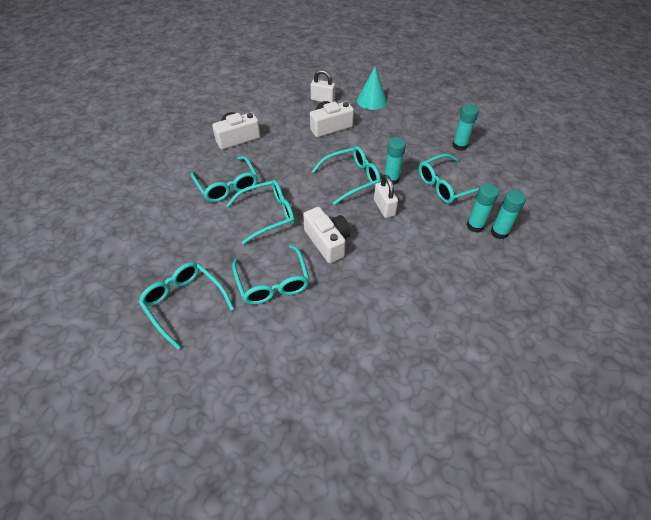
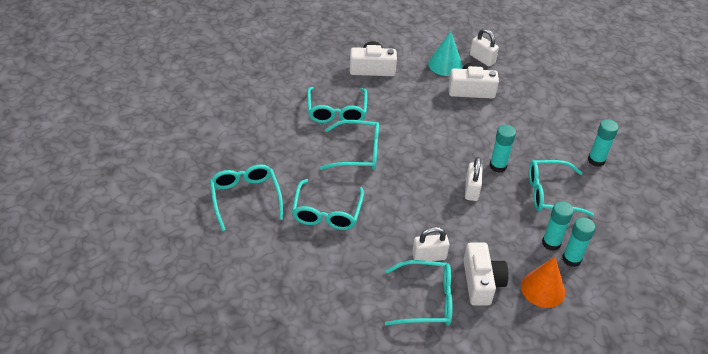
camera: 25 degrees right, 5 degrees down
(327, 242) = (397, 198): white camera -> white camera (481, 282)
(351, 179) = (458, 150): turquoise glasses -> turquoise glasses (426, 300)
(371, 100) = (534, 78): turquoise cone -> turquoise cone (445, 64)
(388, 283) = (429, 256): none -> white padlock
(496, 268) = (543, 289): none -> orange cone

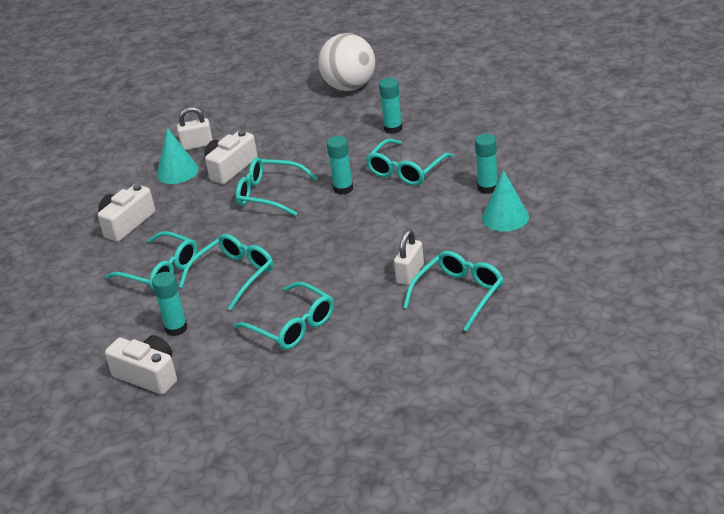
camera: 50 degrees left, 10 degrees down
(245, 198) = (214, 383): turquoise glasses -> turquoise glasses (269, 194)
(471, 190) = (356, 216): white padlock -> none
(481, 282) = (467, 251): white camera -> white camera (148, 375)
(543, 289) = (505, 217): orange cone -> turquoise cone
(551, 243) = (460, 192): turquoise glue stick -> turquoise glue stick (176, 328)
(625, 107) = (349, 87): none -> white ball

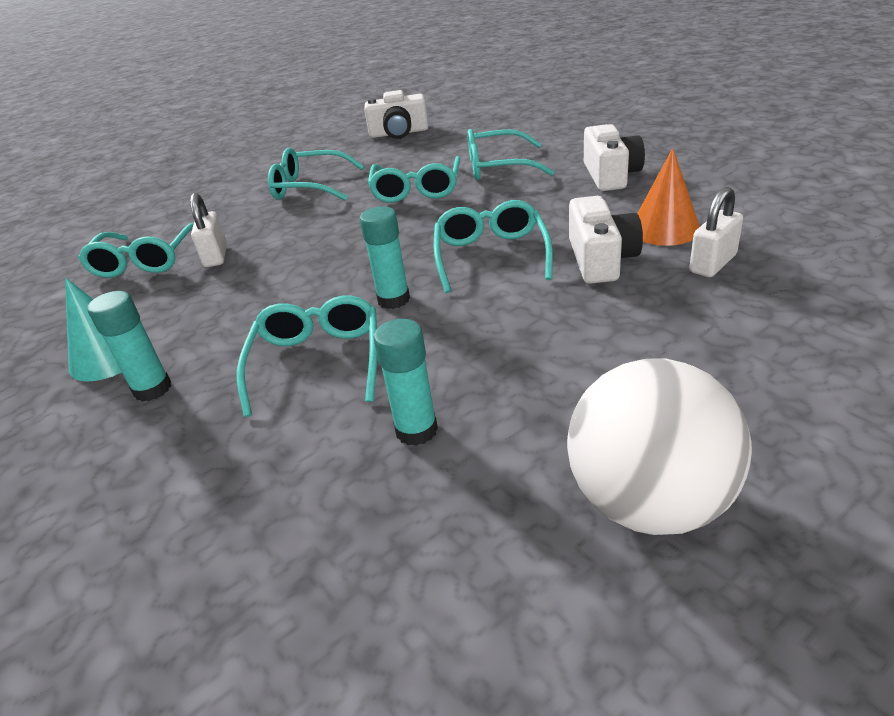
camera: 145 degrees right, 0 degrees up
(176, 328) = (417, 152): turquoise glue stick -> none
(177, 171) = (664, 229): turquoise cone -> orange cone
(269, 194) = (491, 256): turquoise glasses -> turquoise glasses turned 75 degrees counterclockwise

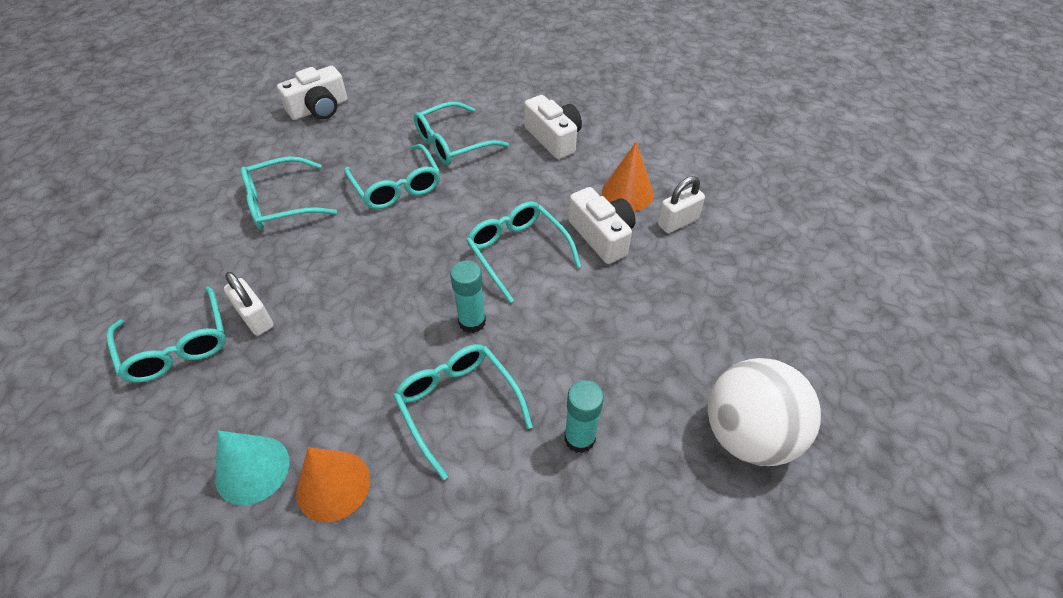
camera: 35 degrees left, 15 degrees up
(152, 389) = (333, 485): turquoise glue stick -> orange cone
(712, 264) = (677, 222): white padlock -> white padlock turned 45 degrees clockwise

